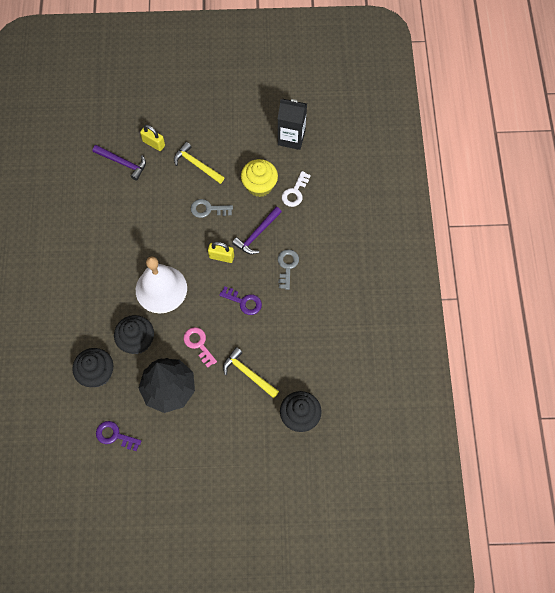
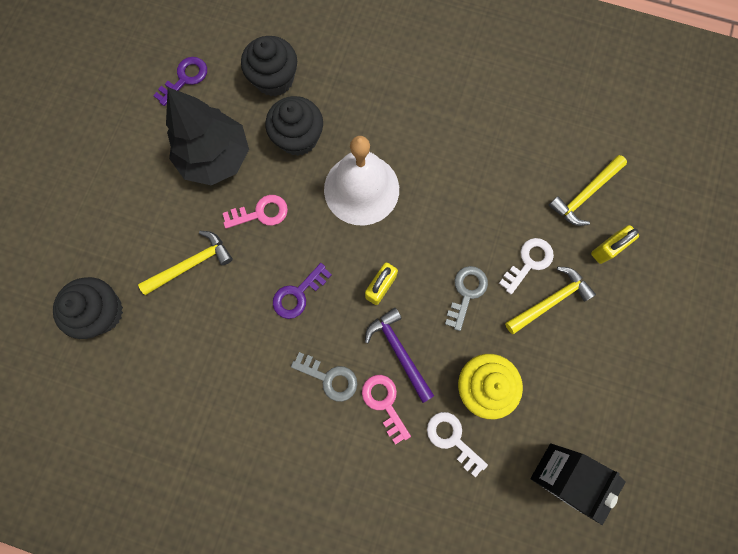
camera: 110 degrees right, 10 degrees up
(123, 163) = (584, 194): purple hammer -> yellow hammer
(177, 181) = (529, 262): none -> white key
(289, 232) = (384, 403): none -> pink key

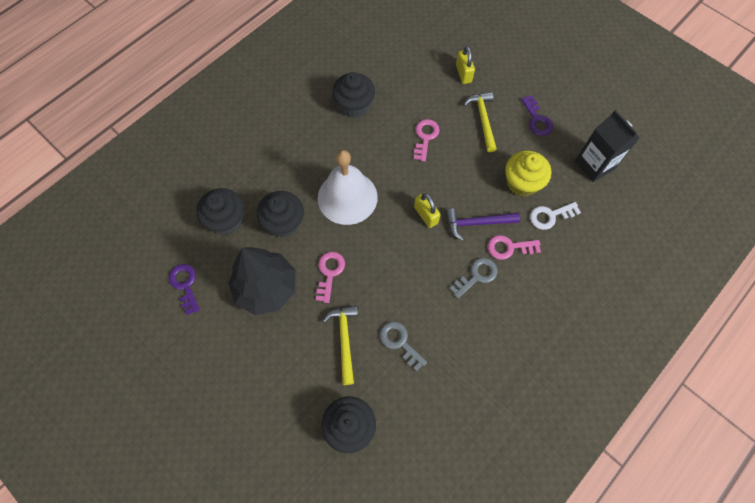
camera: 65 degrees left, 10 degrees down
(298, 294) = (405, 272): purple key -> purple key (537, 120)
(466, 293) = (455, 165): grey key -> grey key (399, 342)
(487, 241) = (425, 137): none -> pink key
(488, 140) = (354, 105): none -> black cupcake
(529, 262) = (451, 120): white key -> none
(584, 194) = (421, 69): yellow hammer -> none

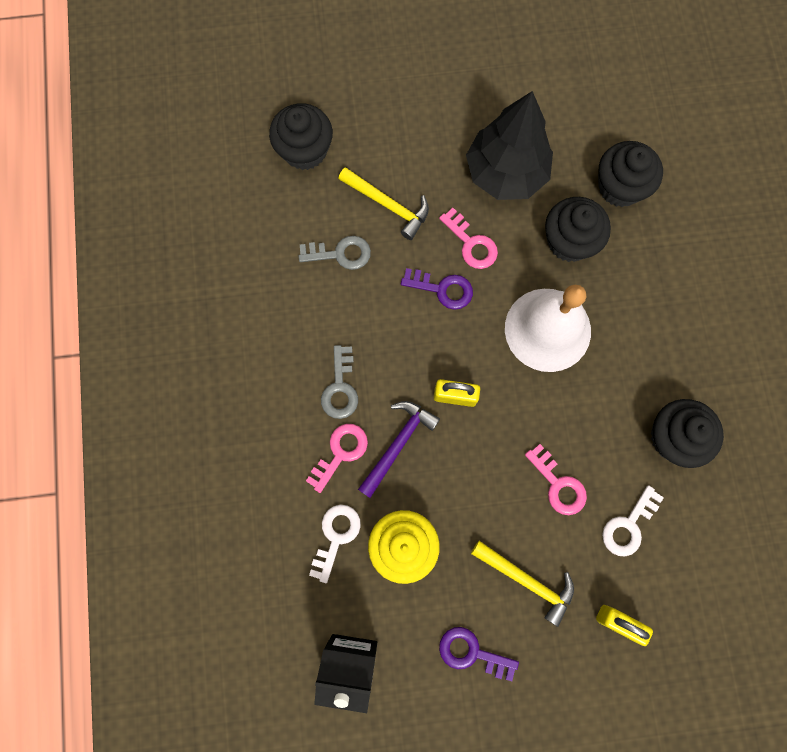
camera: 130 degrees right, 10 degrees up
(185, 285) = (572, 102): purple key -> purple key (442, 289)
(416, 96) = (628, 526): none -> white key

